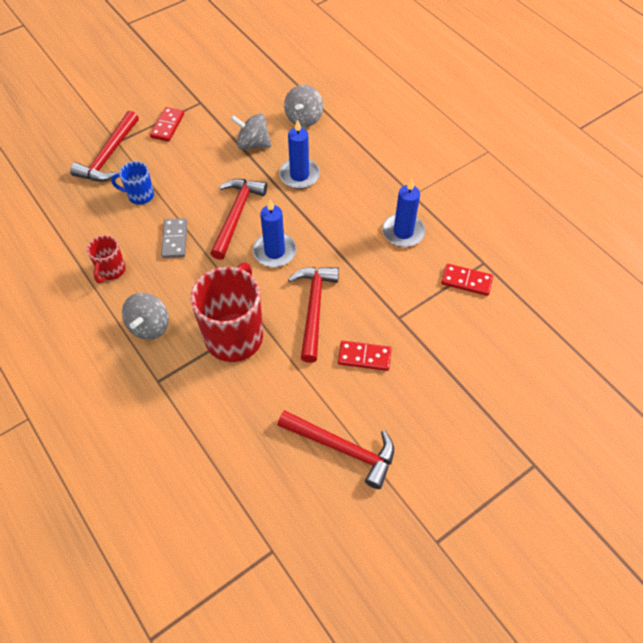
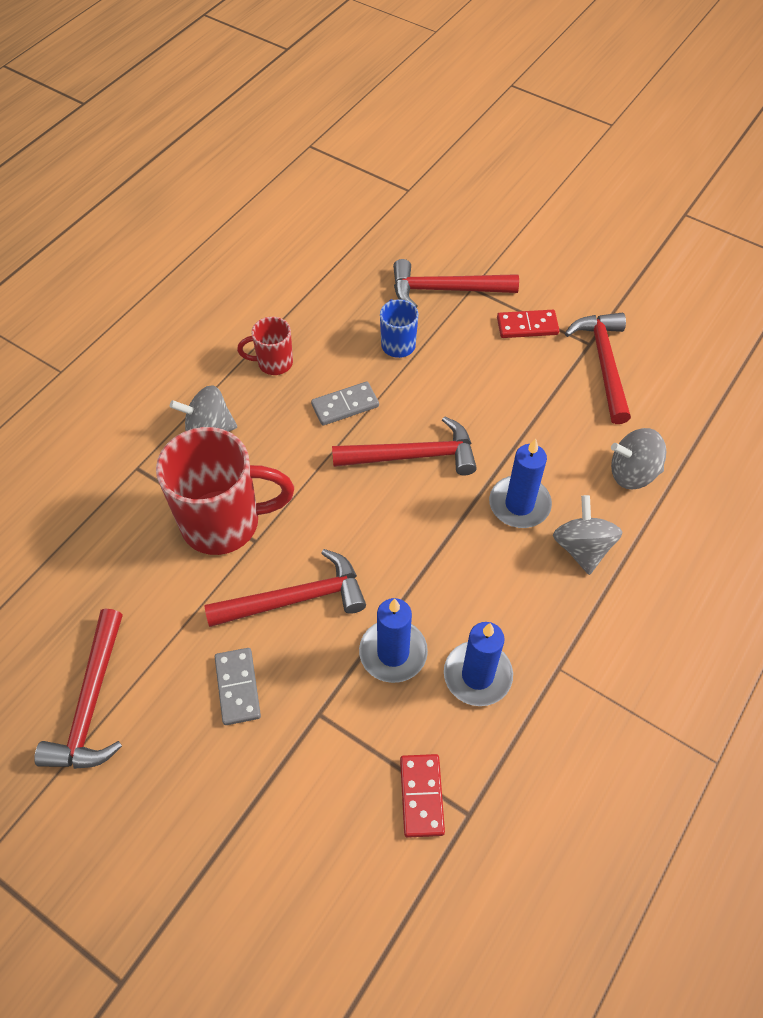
camera: 70 degrees right, 0 degrees up
(219, 101) = (604, 364): none -> red hammer
(253, 144) = (547, 429): grey spinning top -> grey spinning top (582, 548)
(274, 252) = (371, 520): blue candle -> blue candle (393, 653)
(364, 357) = (238, 687): red domino -> grey domino

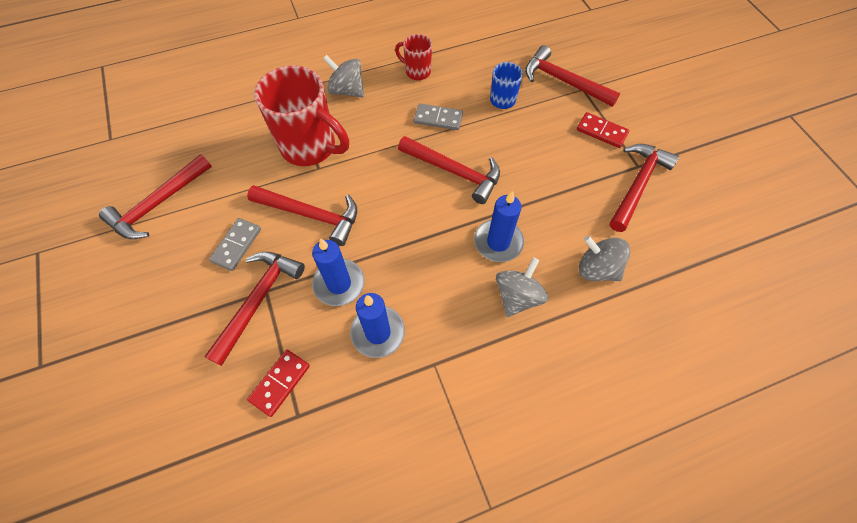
camera: 35 degrees right, 5 degrees up
(320, 729) = (258, 300): none -> red hammer

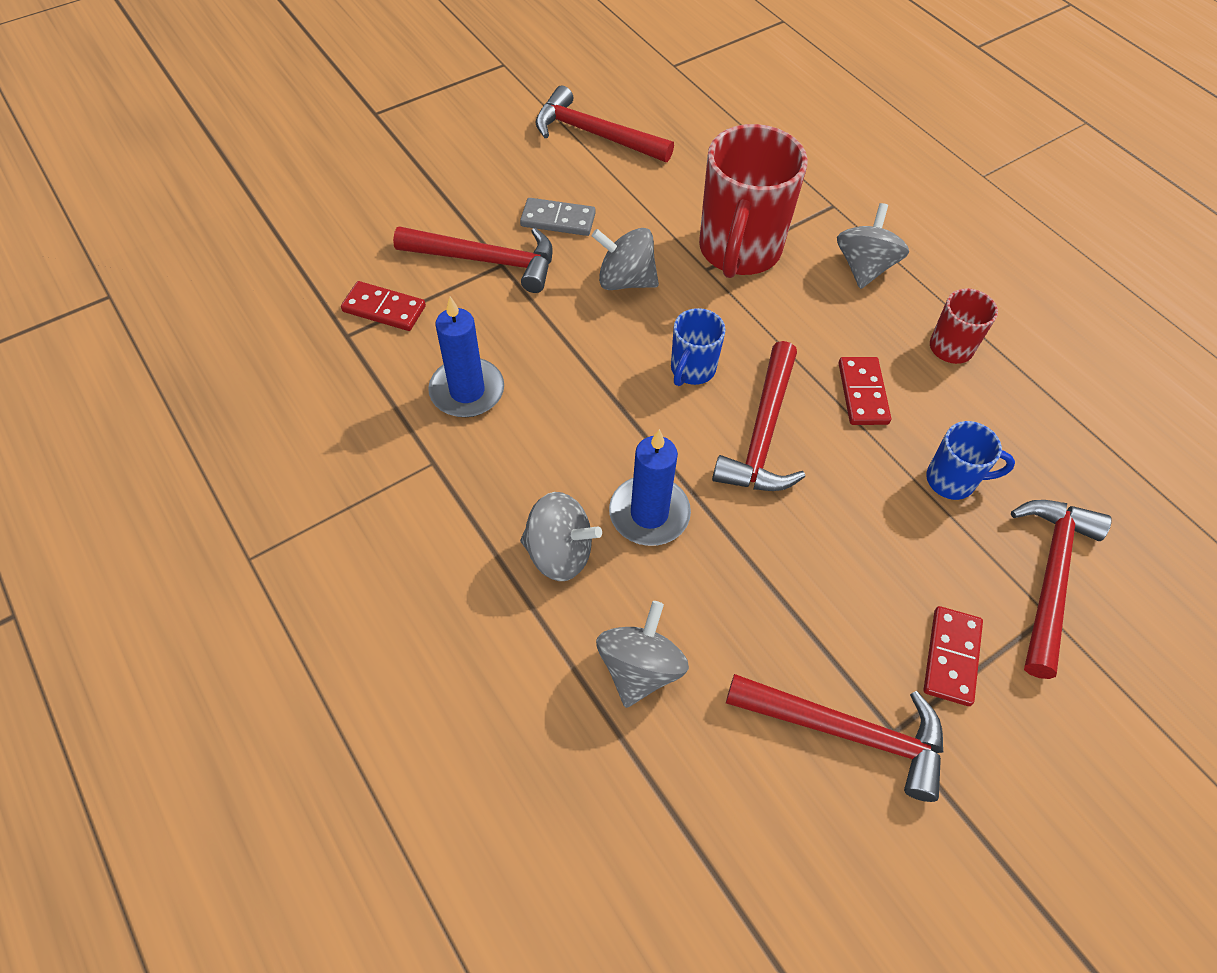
camera: 75 degrees right, 5 degrees down
(311, 215) = (625, 280): red hammer -> grey spinning top
(339, 284) = (529, 334): blue candle -> none
(398, 195) = (692, 370): none -> blue mug
(438, 119) = (862, 393): grey domino -> red domino

